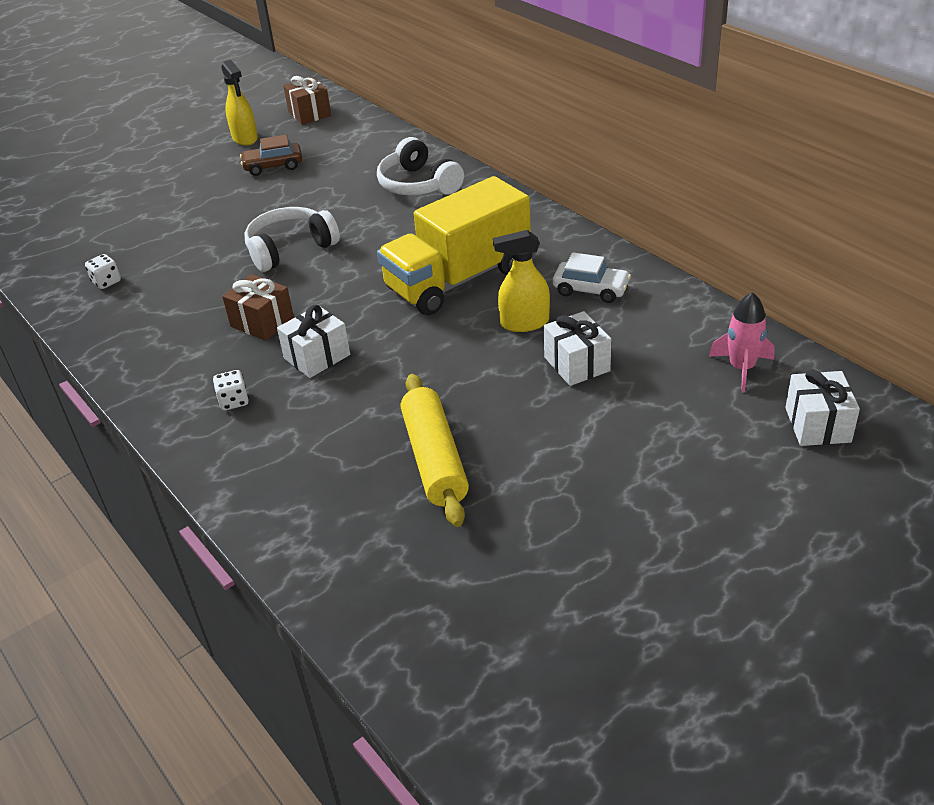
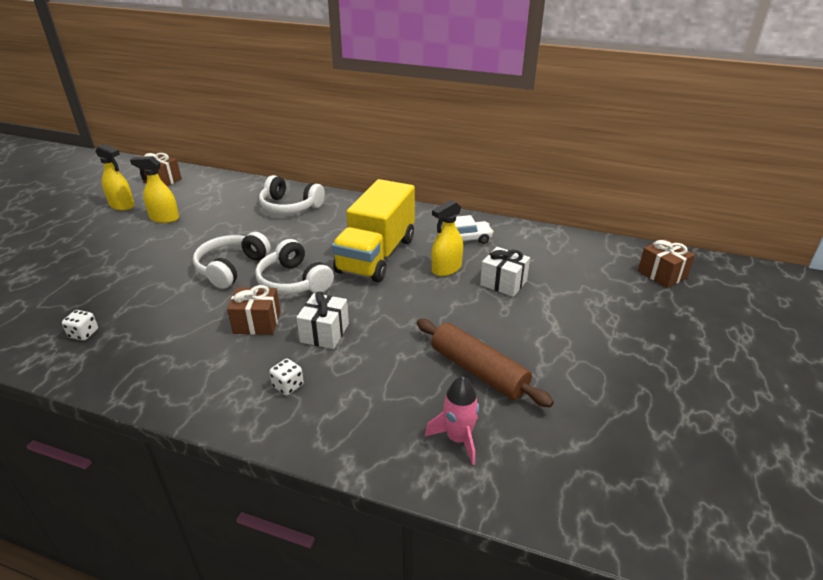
camera: 35 degrees left, 5 degrees down
(273, 166) = (164, 218): brown car -> yellow spray bottle
(338, 285) = (293, 281): none -> white headphones
(435, 459) = (478, 371): yellow rolling pin -> brown rolling pin
(741, 368) = (593, 257): pink rocket -> pink rocket (458, 438)
(817, 425) = (662, 274): white gift -> brown gift

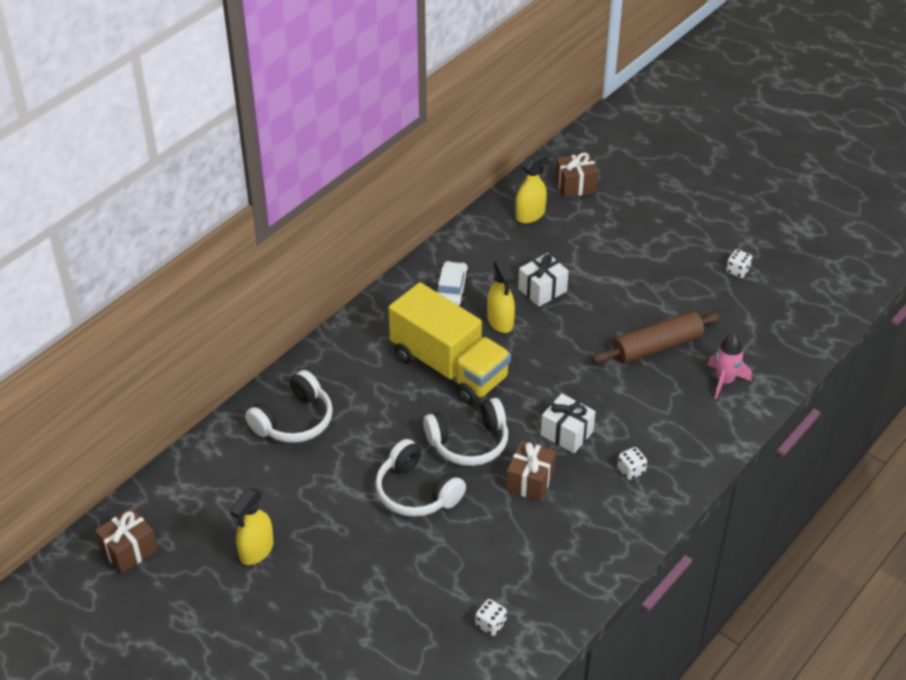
camera: 70 degrees left, 10 degrees up
(122, 205) = (189, 598): yellow spray bottle -> yellow spray bottle (530, 215)
(654, 416) = (737, 271): none -> white dice

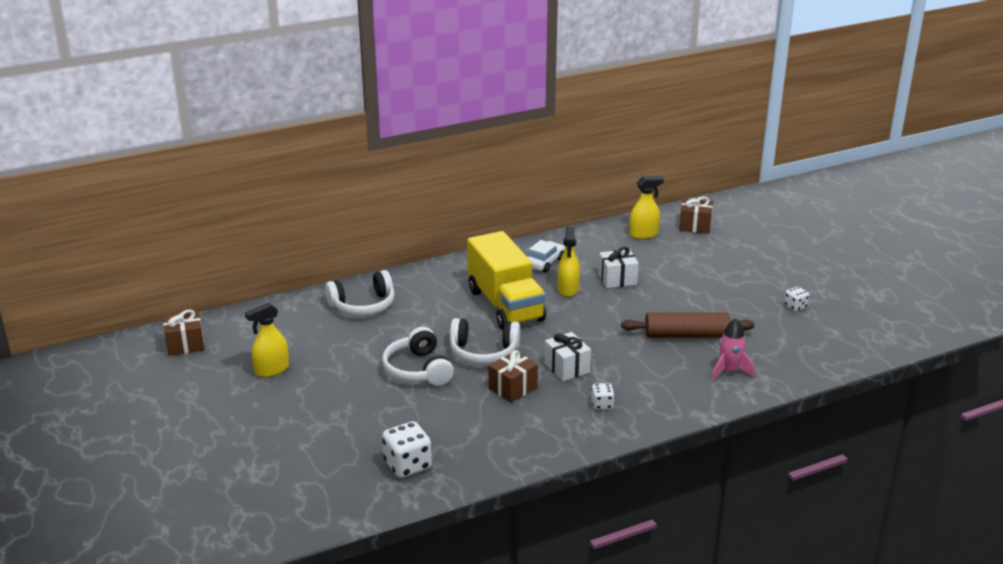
camera: 25 degrees right, 15 degrees down
(490, 624) = (407, 465): white dice -> white dice, size x1.79

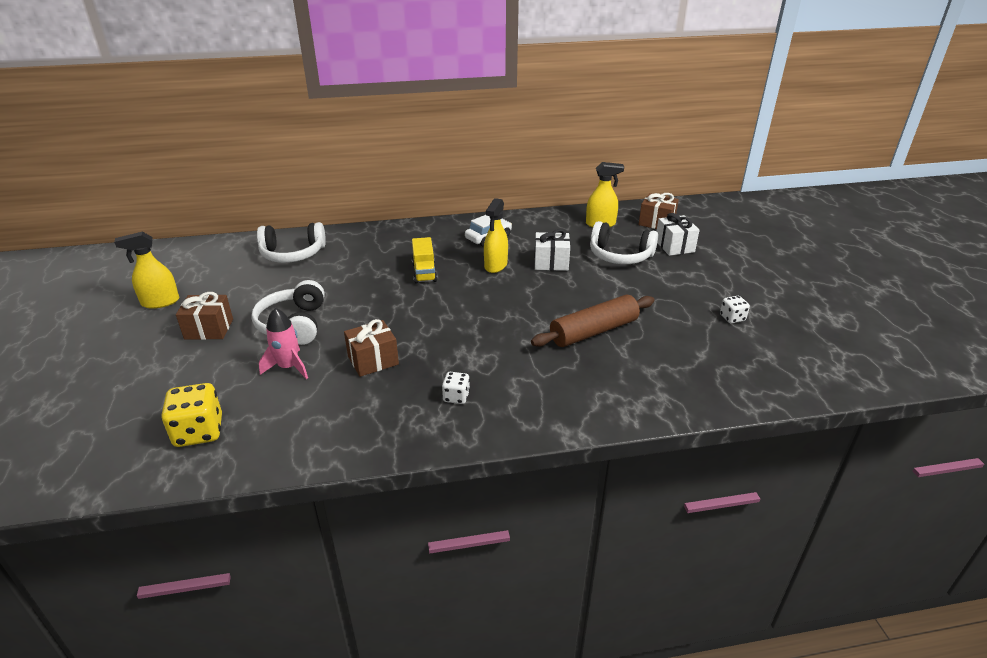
camera: 15 degrees right, 5 degrees up
(185, 344) = (110, 266): brown gift -> brown gift (209, 329)
(407, 465) = (199, 432): white dice -> yellow dice
(483, 352) = (370, 316): white headphones -> white headphones (620, 255)
(505, 305) = (424, 272): yellow truck -> yellow truck, size x0.46
(566, 368) = (444, 347): white gift -> white gift (674, 246)
(686, 335) = (594, 331): brown rolling pin -> brown rolling pin turned 45 degrees counterclockwise
(729, 371) = (623, 381): pink rocket -> pink rocket (288, 367)

